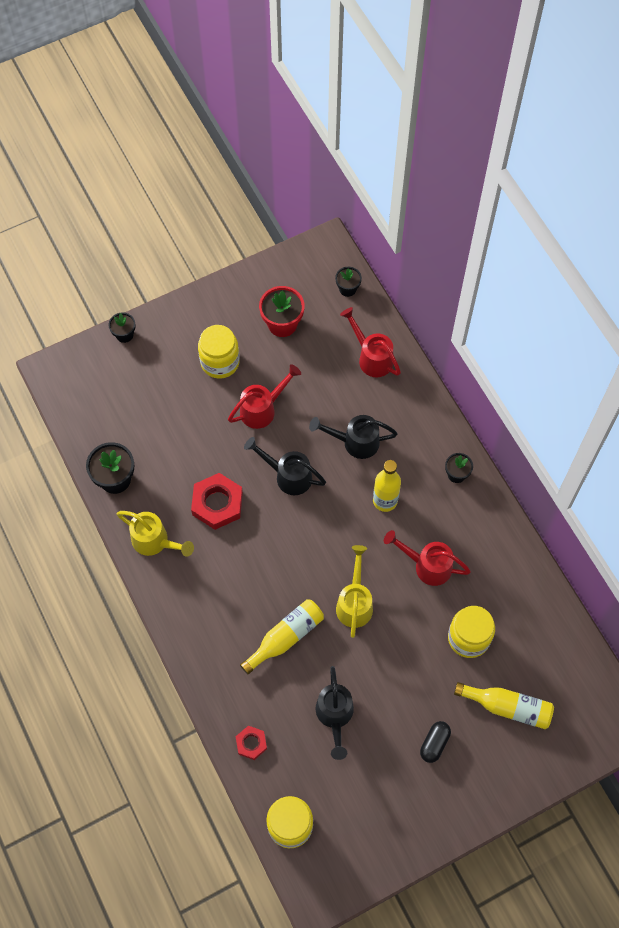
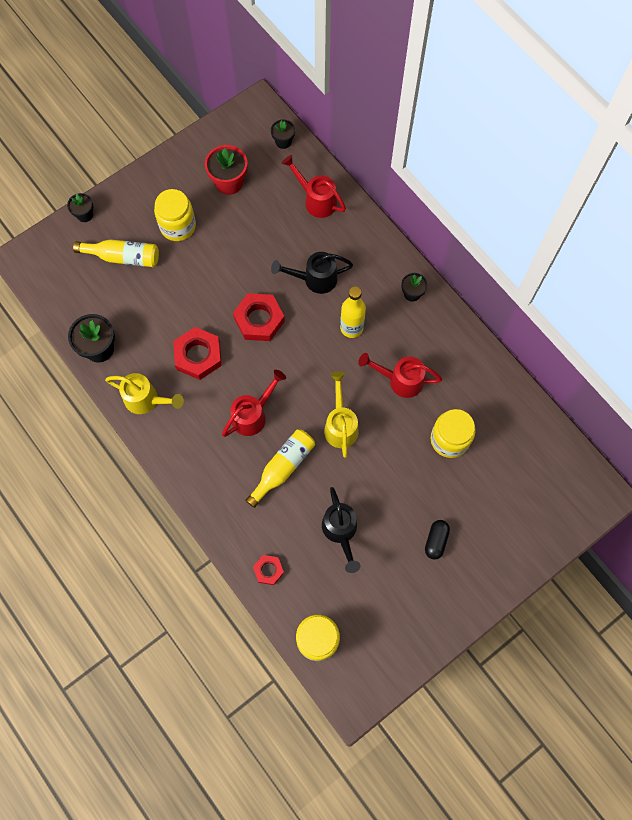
camera: 10 degrees left, 5 degrees up
(262, 409) = (224, 262): red watering can -> red watering can (253, 415)
(288, 476) = (259, 320): black watering can -> red nut
(507, 707) = (496, 496): yellow bottle -> yellow bottle (123, 257)

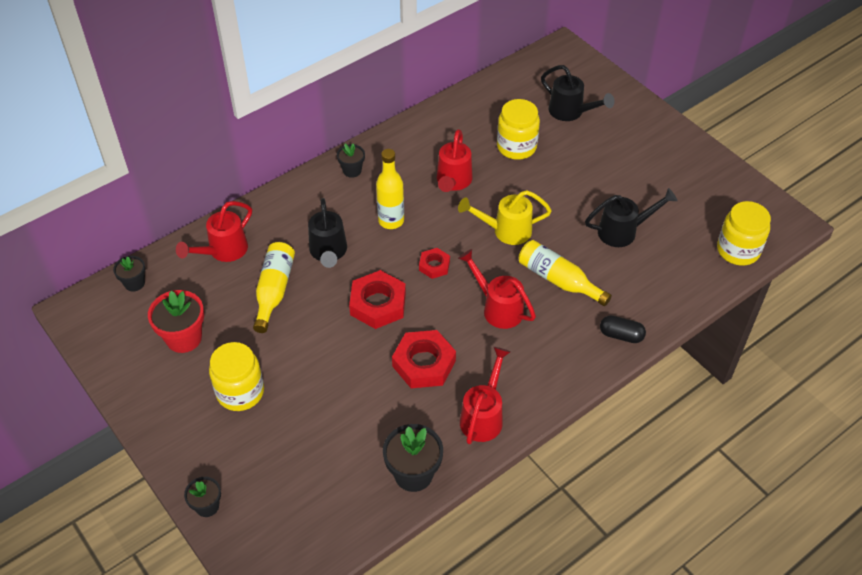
camera: 90 degrees left, 20 degrees down
(123, 257) = (279, 453): yellow bottle -> yellow bottle (274, 291)
(146, 400) = (483, 416): yellow watering can -> red watering can
(268, 570) = (674, 291): red nut -> red nut (434, 266)
(436, 541) = (622, 160): black capsule -> black capsule (621, 335)
(502, 495) = (570, 112): none -> black watering can

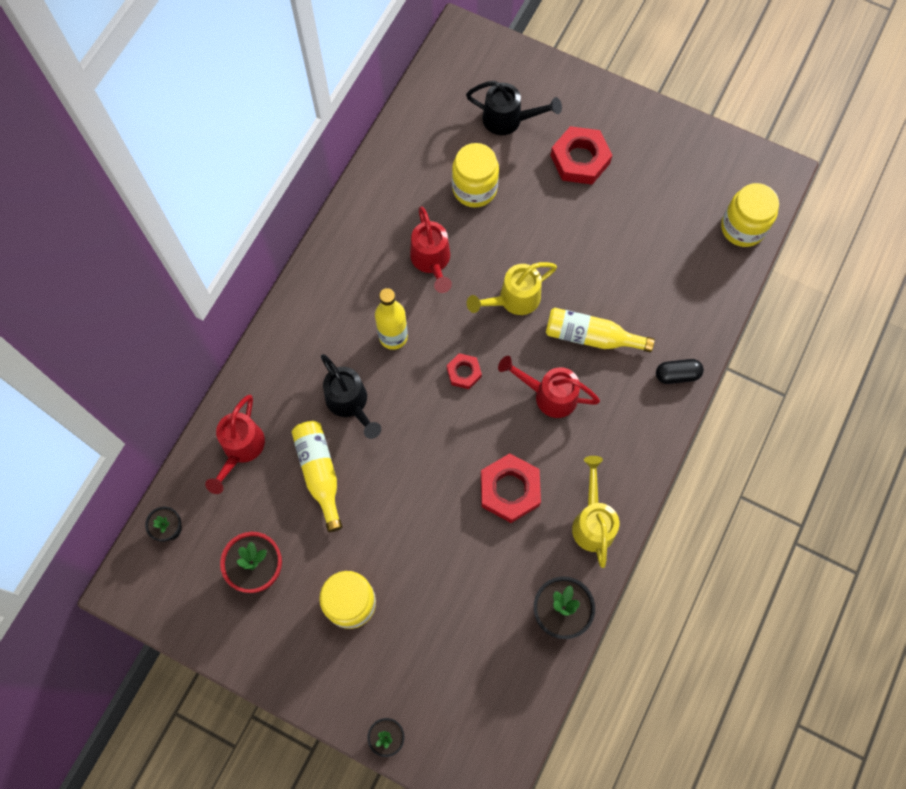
camera: 25 degrees left, 20 degrees up
(352, 170) = (320, 290): black flower pot -> none
(378, 304) = (431, 442): red nut -> red nut (580, 159)
(483, 416) = (593, 521): red watering can -> yellow watering can
(623, 231) = (627, 251): black watering can -> none

